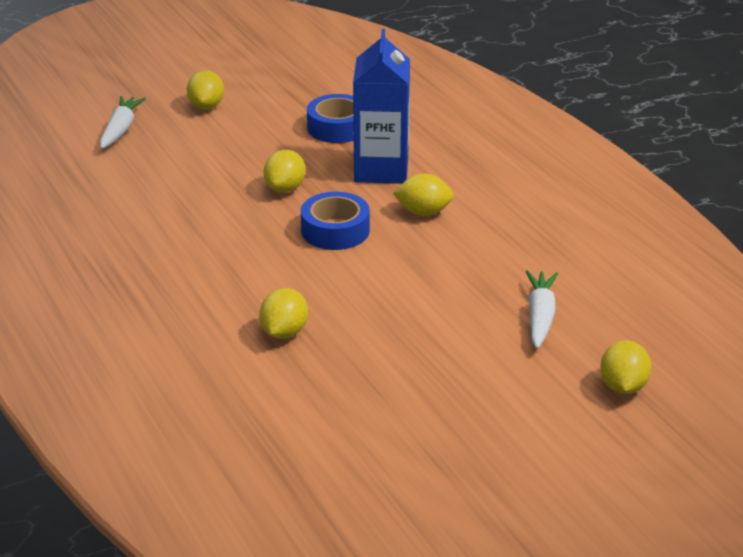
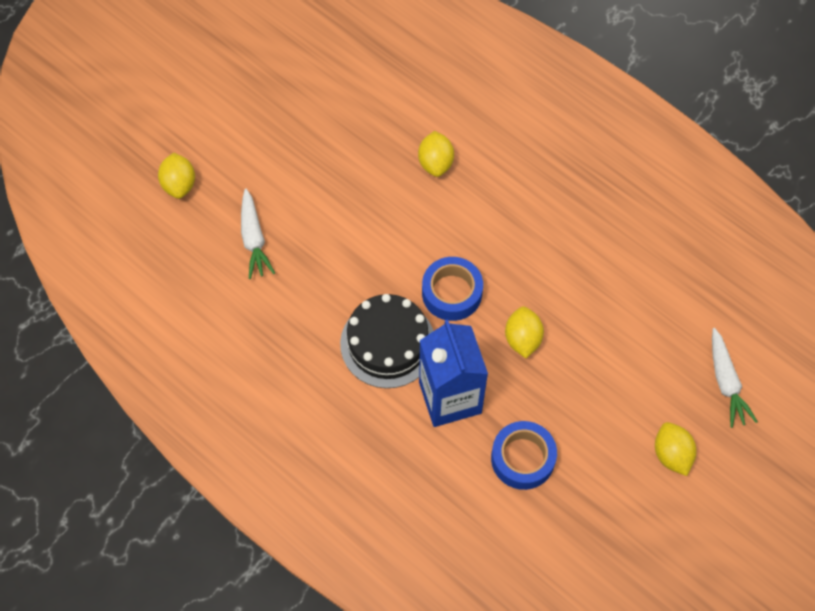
camera: 160 degrees right, 30 degrees up
(423, 212) = (387, 343): yellow lemon -> black cake

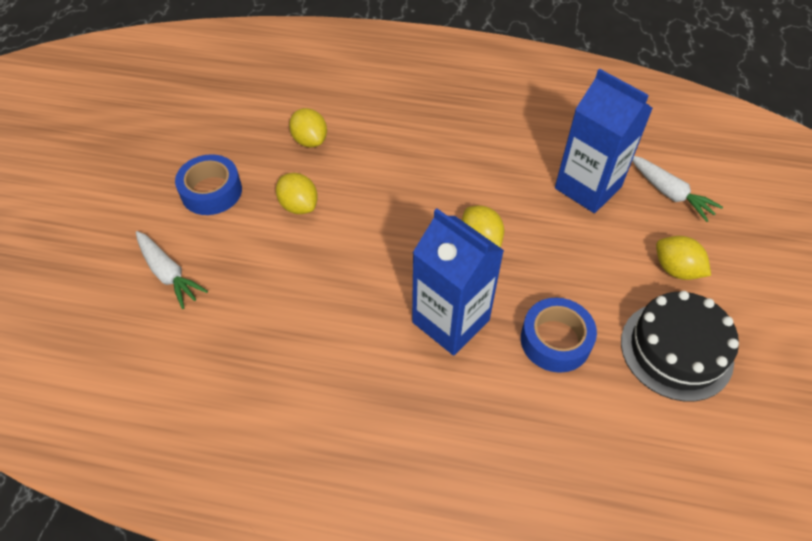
camera: 30 degrees left, 10 degrees down
(179, 184) = (62, 260): yellow lemon -> yellow lemon (299, 205)
(387, 343) = (359, 303): black cake -> black cake (676, 350)
(452, 293) = (391, 232): blue tape -> blue tape (211, 191)
(654, 338) = (588, 187): none -> blue carton

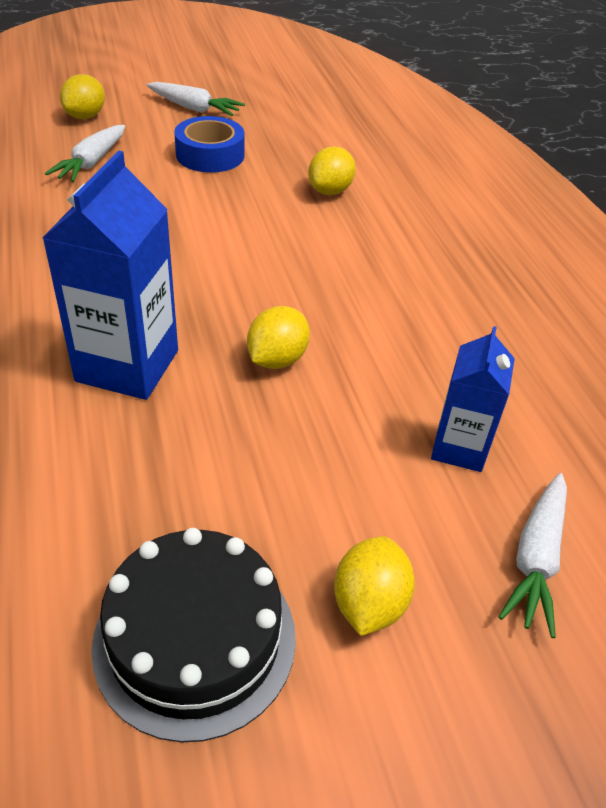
camera: 60 degrees right, 10 degrees down
(125, 176) = (194, 108): none -> white carrot
(299, 205) = (230, 209): yellow lemon -> yellow lemon (85, 116)
(555, 340) = (144, 476): blue tape -> none
(588, 187) = (459, 448): blue carton -> blue carton, size x0.61

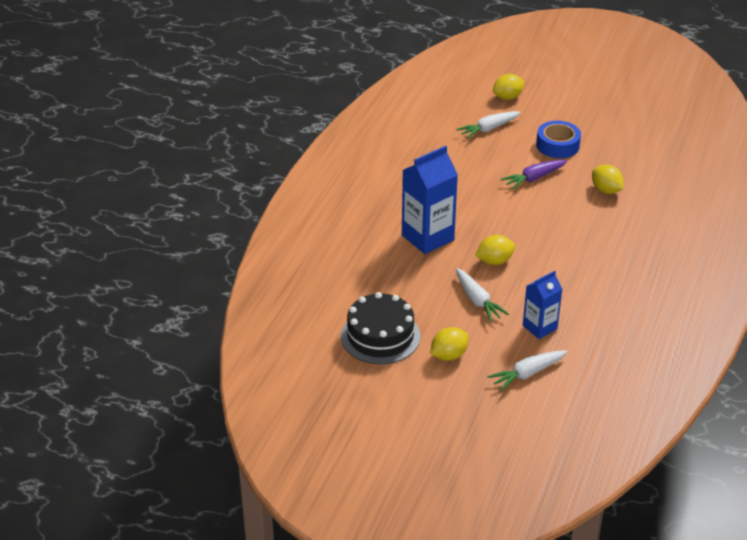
camera: 40 degrees right, 5 degrees down
(194, 108) = (576, 111): white carrot -> white carrot (477, 300)
(219, 207) = (534, 178): none -> purple carrot
(330, 191) = (606, 190): yellow lemon -> yellow lemon turned 75 degrees clockwise

